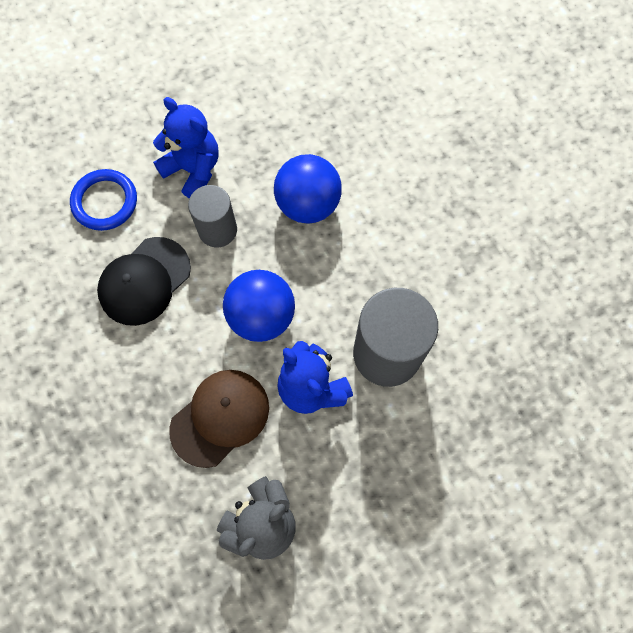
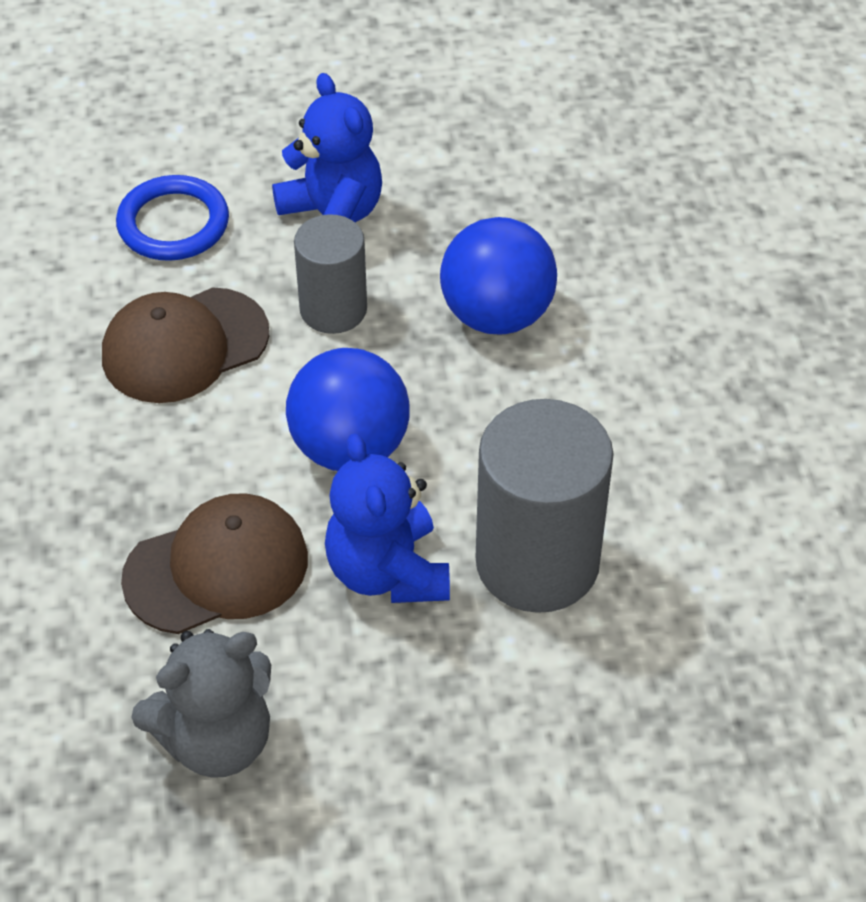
camera: 20 degrees right, 20 degrees down
(144, 281) = (184, 346): black cap -> brown cap

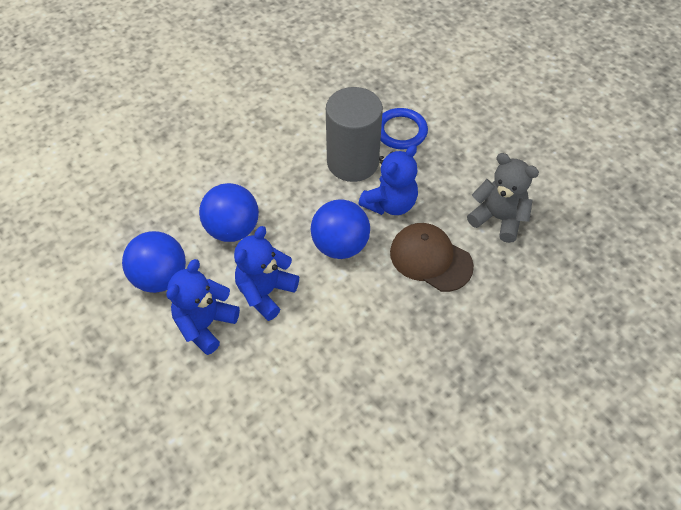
camera: 120 degrees left, 5 degrees up
(173, 223) = (248, 396): blue ring -> blue ring (401, 131)
(184, 346) = (325, 340): brown cap -> none
(333, 309) = (266, 292): grey cylinder -> blue teddy bear
(462, 195) = (160, 277): none -> blue ball

